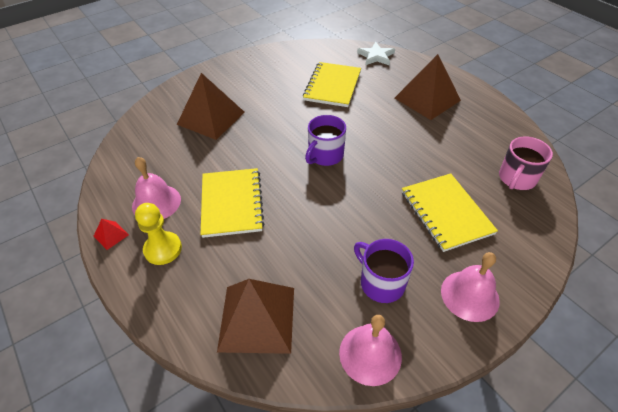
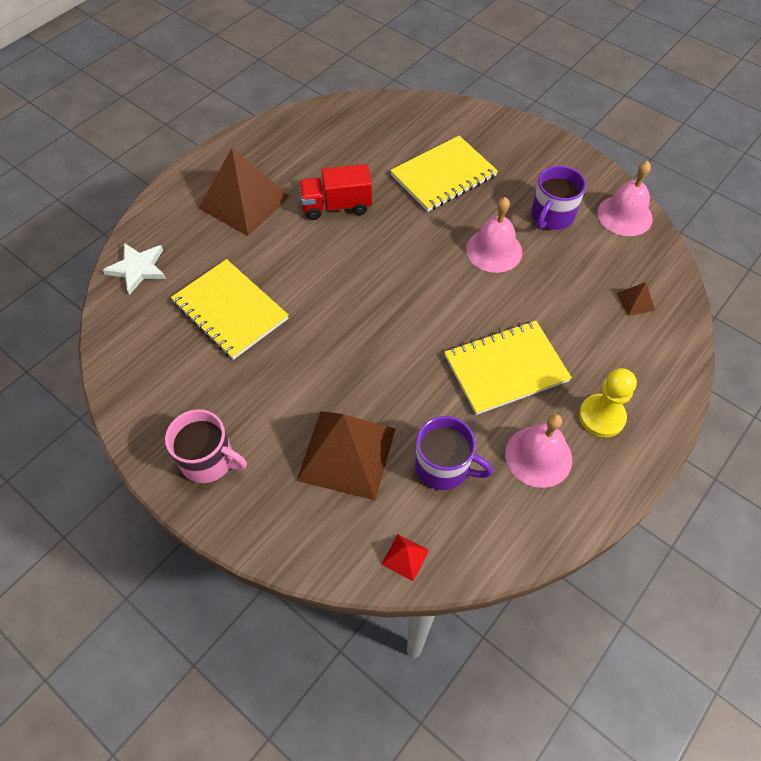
camera: 105 degrees left, 10 degrees up
(111, 235) = (610, 486): red pyramid -> red pyramid (405, 557)
(257, 318) = (635, 301): brown pyramid -> brown pyramid, size x0.41
(325, 155) = (388, 291): purple mug -> purple mug (444, 466)
(332, 86) = (230, 310): yellow notebook -> yellow notebook turned 45 degrees clockwise
(416, 142) = (336, 206): none -> red truck
(470, 295) = (535, 157): pink bell -> pink bell (494, 250)
(516, 178) = (374, 125): pink mug -> pink mug (208, 460)

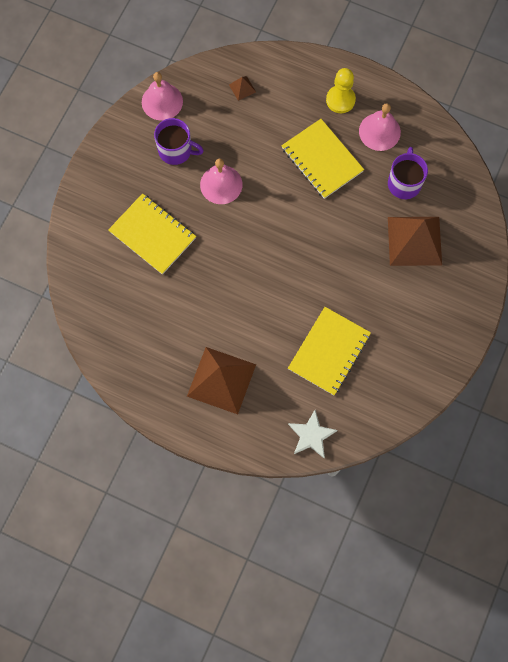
camera: 105 degrees left, 15 degrees up
(208, 460) = (446, 322): pink mug -> none
(336, 206) = (207, 307): red truck -> none
(405, 557) = (467, 192): red pyramid -> none

